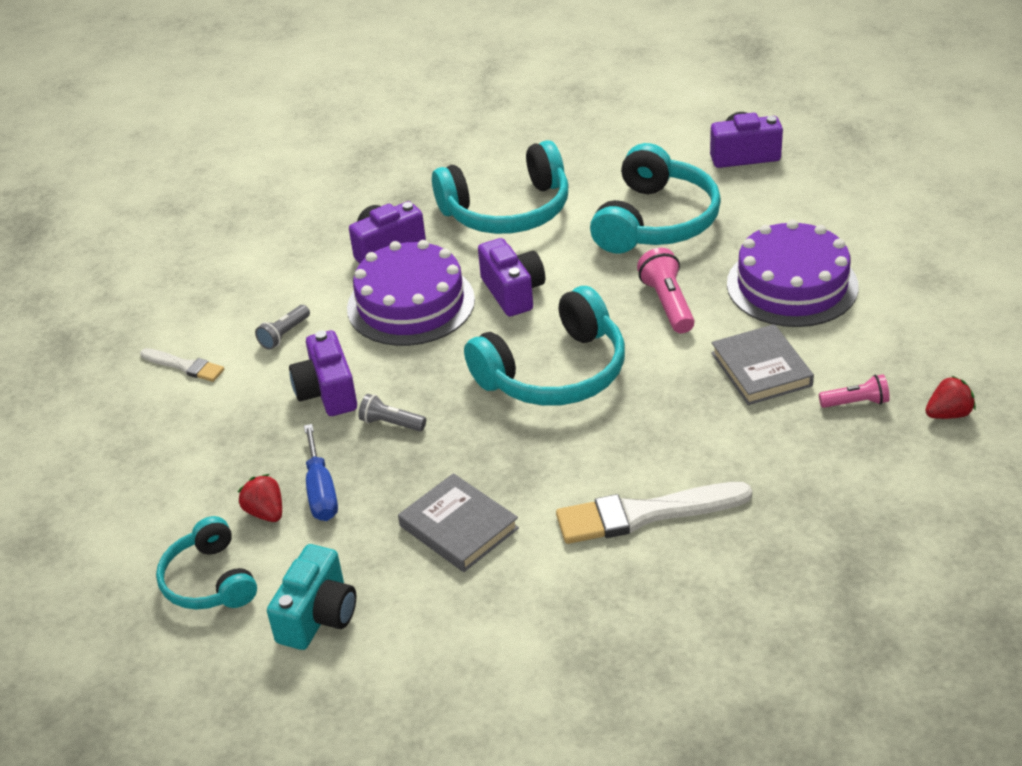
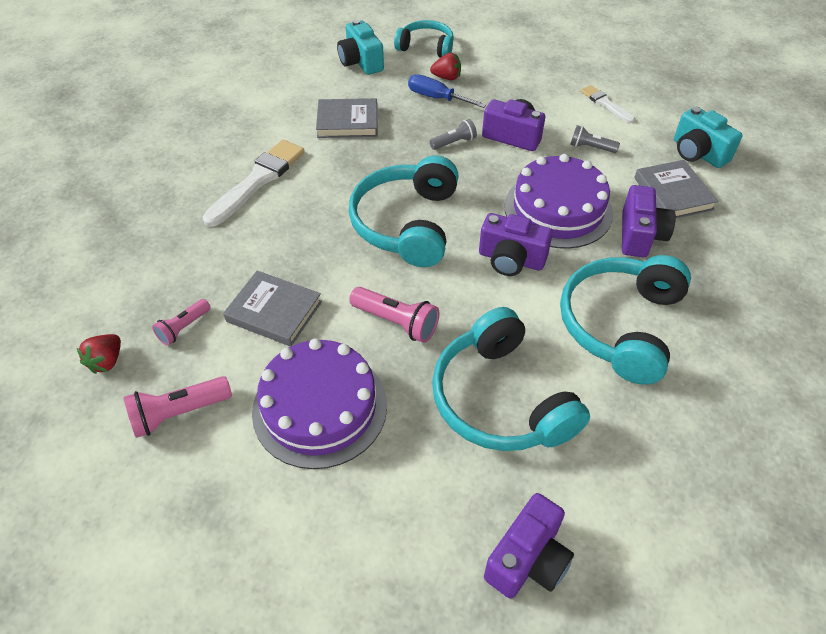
camera: 130 degrees right, 10 degrees up
(184, 366) = (605, 104): white brush -> white brush turned 75 degrees clockwise
(214, 273) = (698, 153): none -> turquoise camera
(284, 334) = (591, 147): grey flashlight -> grey flashlight turned 60 degrees counterclockwise
(301, 259) = (673, 193): none -> grey book
(909, 340) = (179, 413): none -> pink flashlight

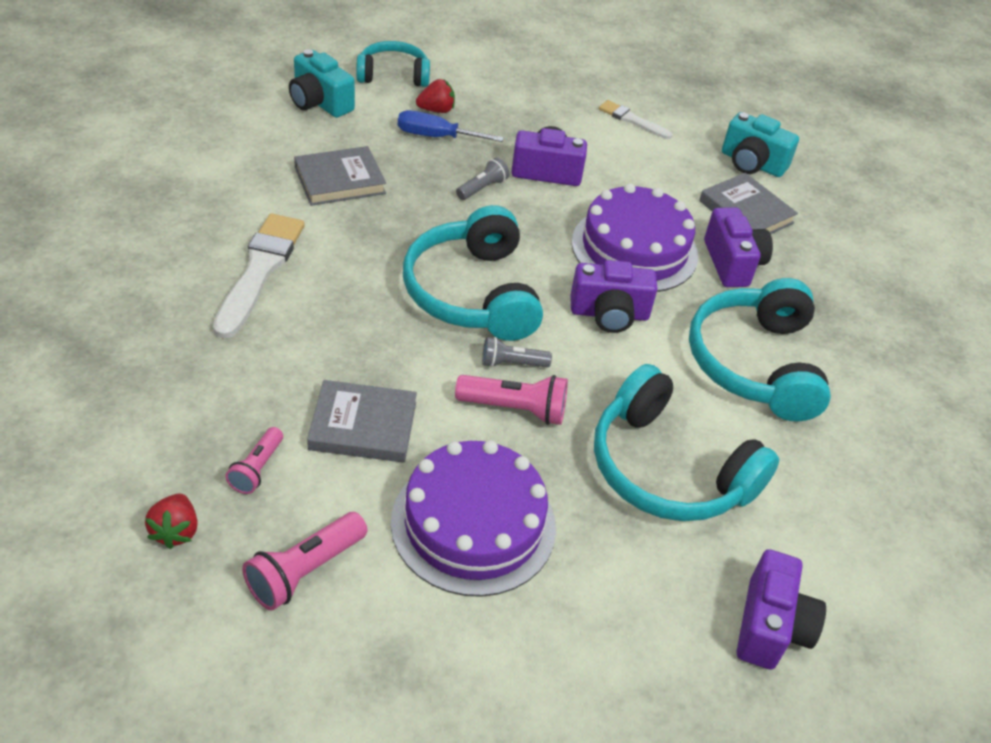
camera: 25 degrees left, 5 degrees down
(591, 147) = (638, 173): grey flashlight -> grey flashlight (512, 363)

